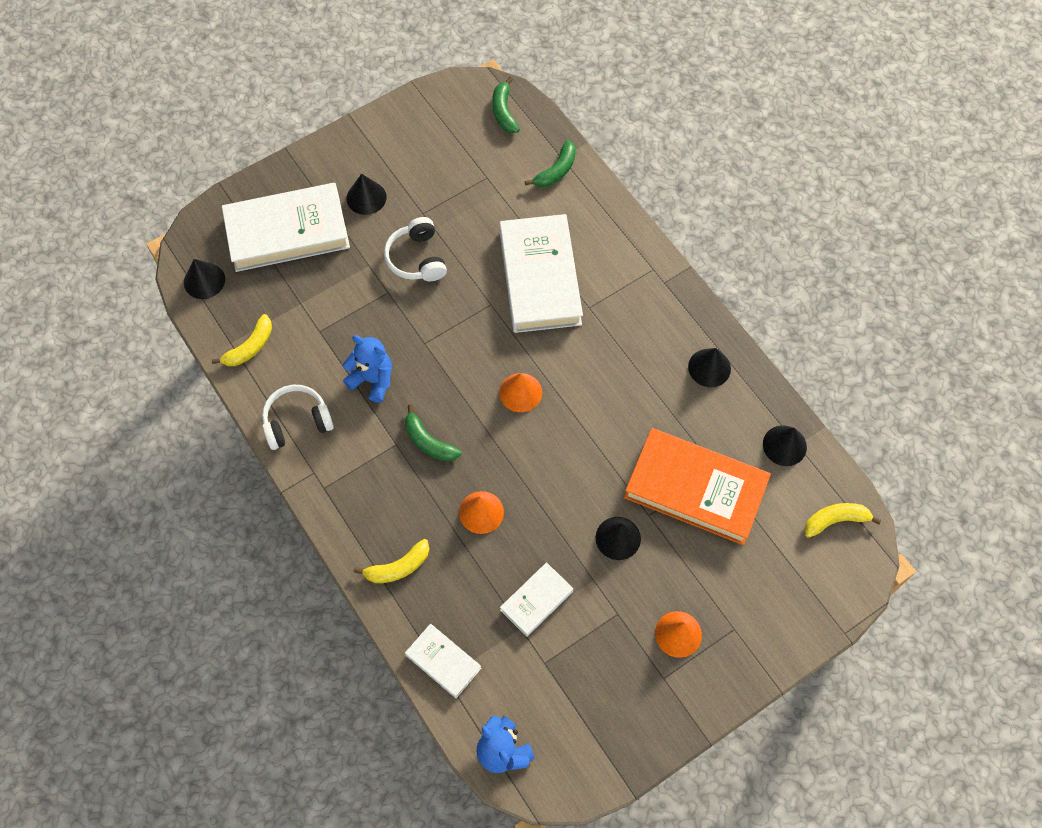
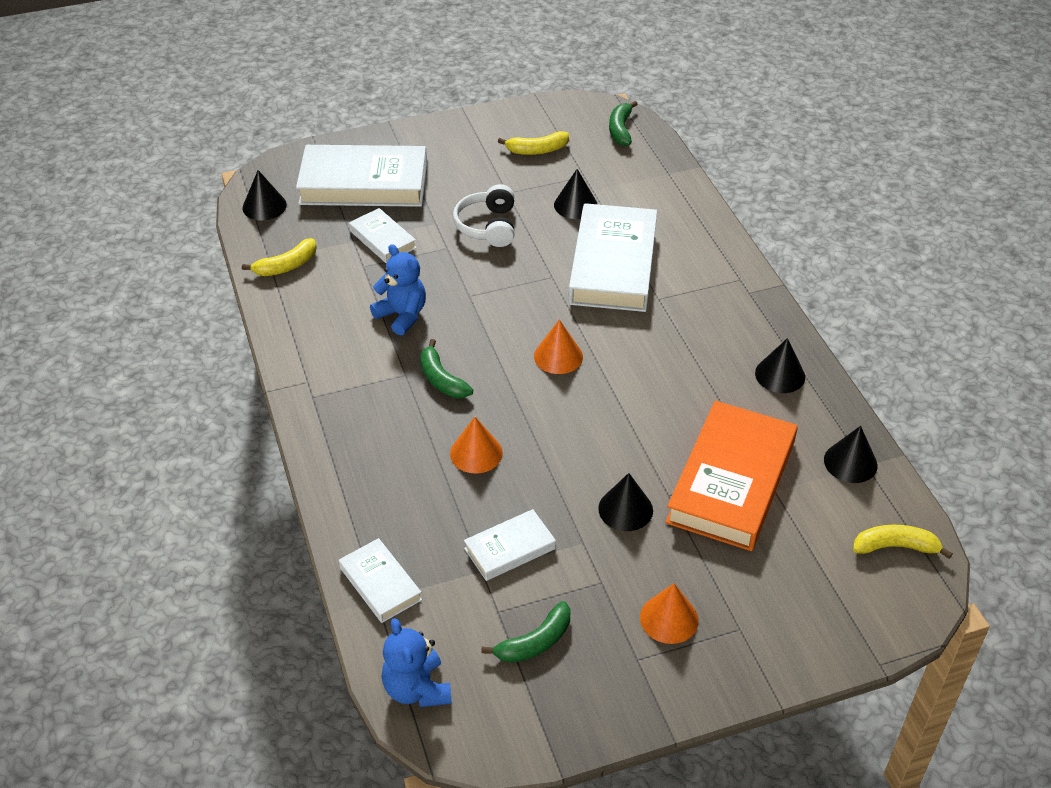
camera: 15 degrees right, 20 degrees down
(297, 422) = (308, 335): white headphones -> none
(327, 296) = (382, 239): none -> white book
(366, 197) = (454, 171): black cone -> black cone (575, 205)
(398, 567) = (364, 484): yellow banana -> yellow banana (537, 150)
(556, 171) = (660, 183): green banana -> green banana (535, 642)
(695, 489) = (731, 482): orange book -> orange book turned 75 degrees clockwise

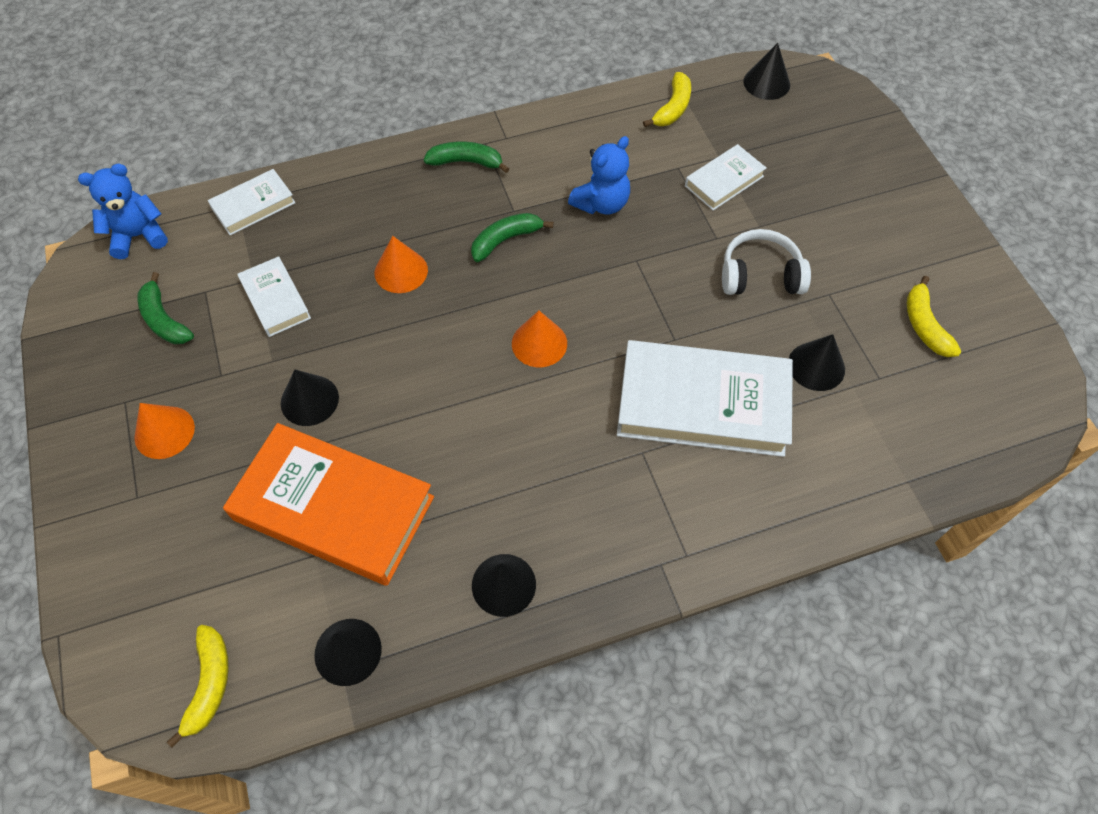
camera: 90 degrees right, 15 degrees up
(286, 266) = (672, 108): yellow banana -> yellow banana turned 120 degrees counterclockwise
(364, 183) = (821, 159): white book -> none
(620, 129) = (997, 425): green banana -> green banana (466, 162)

